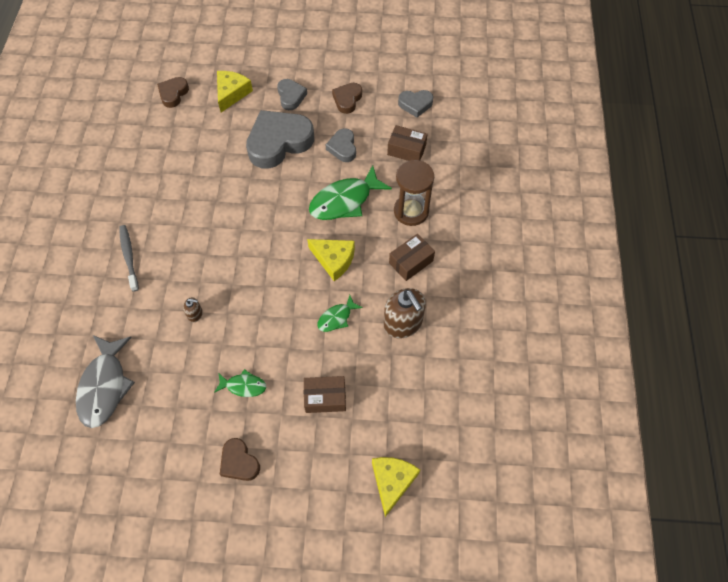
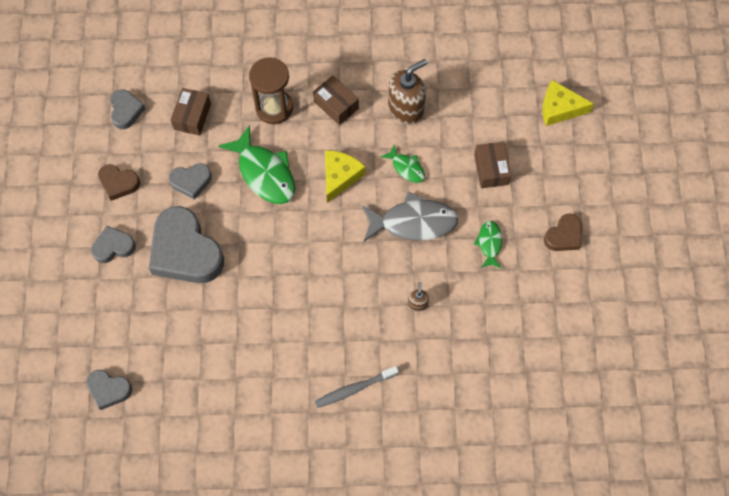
camera: 95 degrees left, 5 degrees up
(105, 386) = (509, 377): grey fish -> grey fish (413, 222)
(173, 94) = (109, 390): brown heart -> grey heart
(232, 93) = (108, 317): yellow cheese -> none

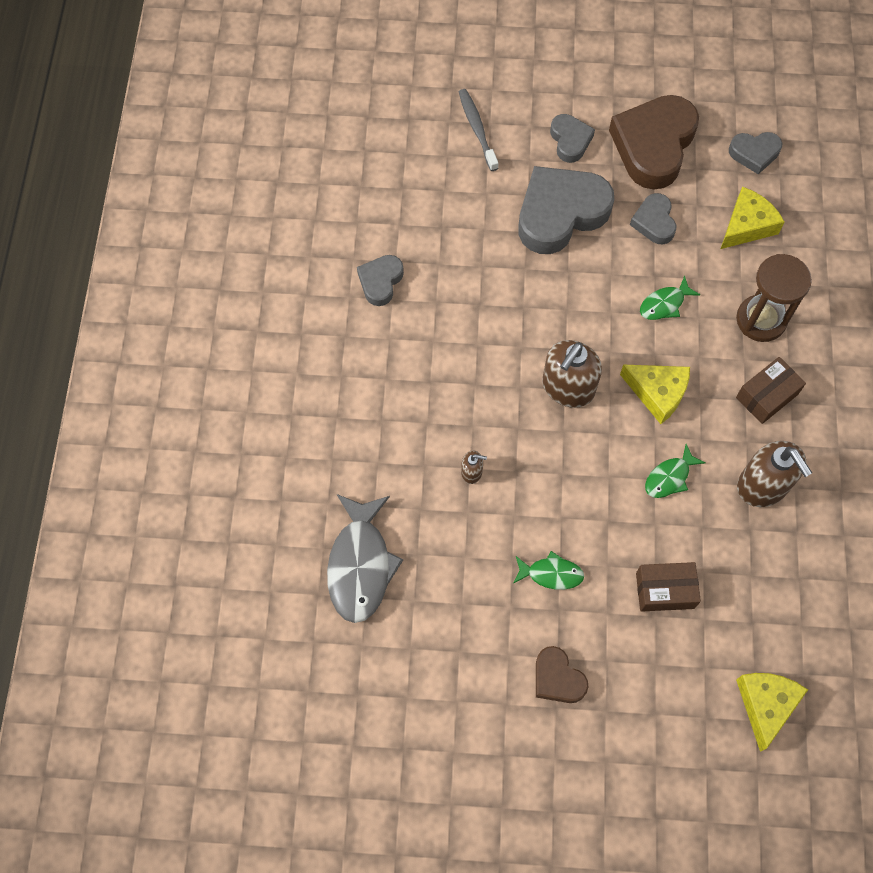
camera: 95 degrees right, 0 degrees up
(109, 390) = (396, 136): grey heart -> grey heart (380, 281)
(118, 183) = (653, 146): brown heart -> brown heart, size x1.96
(192, 116) = (747, 225): brown box -> yellow cheese
(264, 173) = (664, 304): green fish -> green fish, size x0.53
(341, 239) = (568, 387): none -> brown soap dispenser
(354, 389) = (367, 388): grey toothbrush -> grey toothbrush (477, 129)
(413, 222) = (587, 478): grey fish -> grey fish (360, 565)

